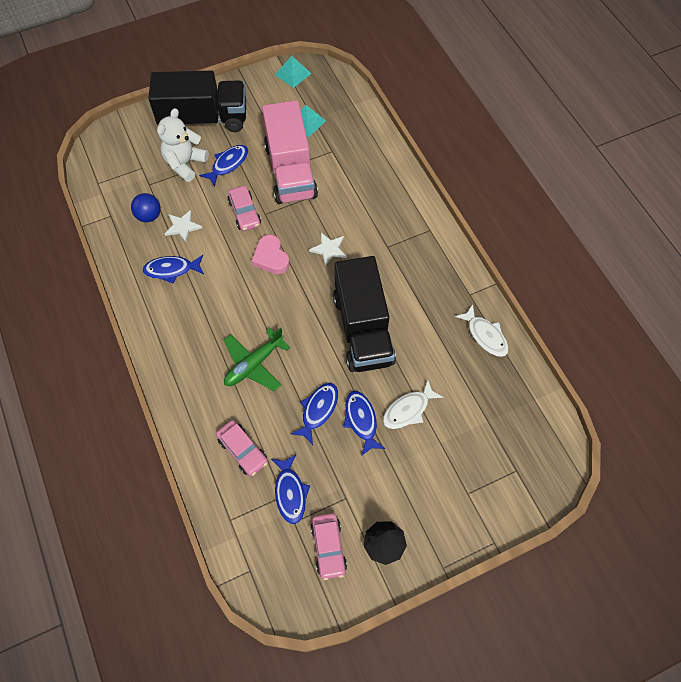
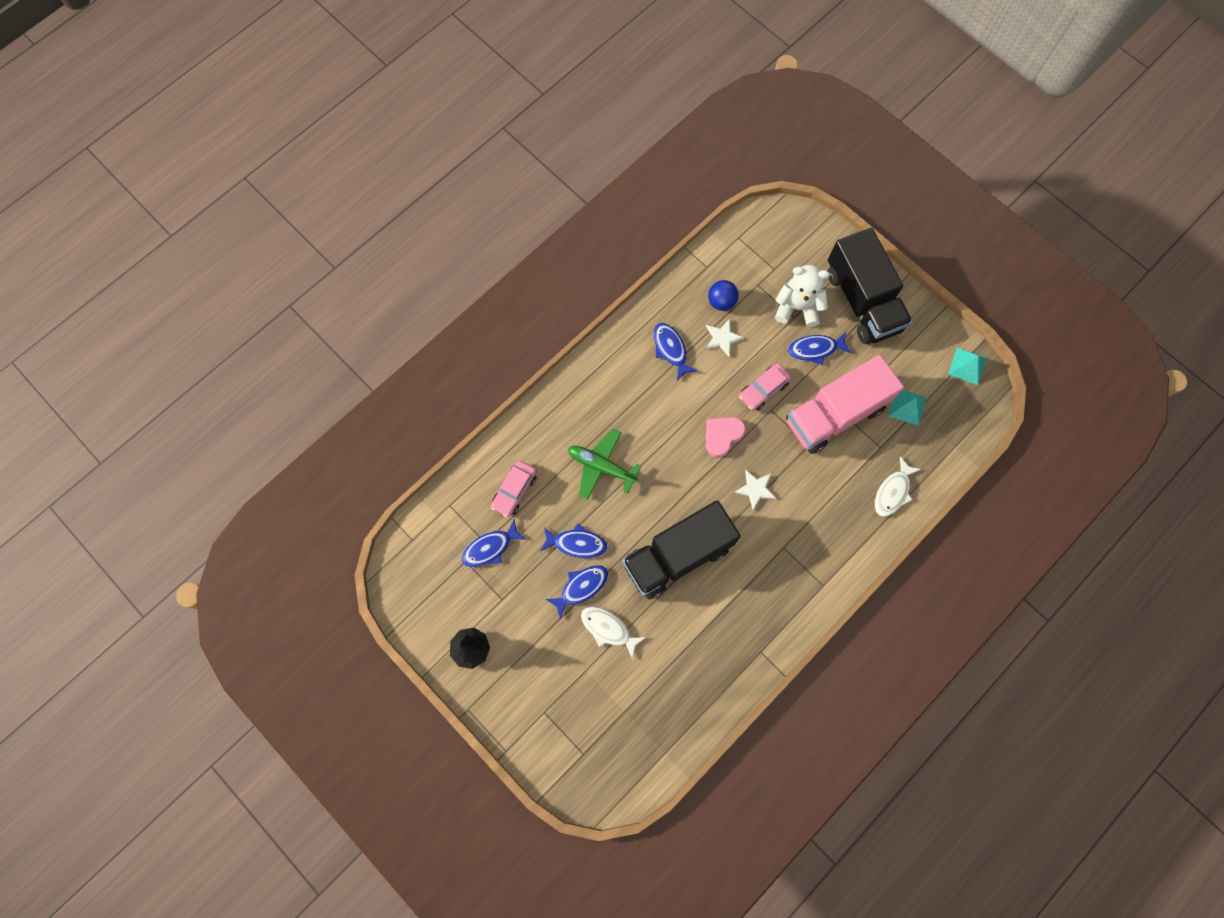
camera: 70 degrees right, 10 degrees up
(228, 164) = (815, 349): blue fish -> blue fish turned 150 degrees clockwise
(328, 547) = (453, 600): pink car -> none
(485, 335) = (718, 682): white fish -> white fish (893, 492)

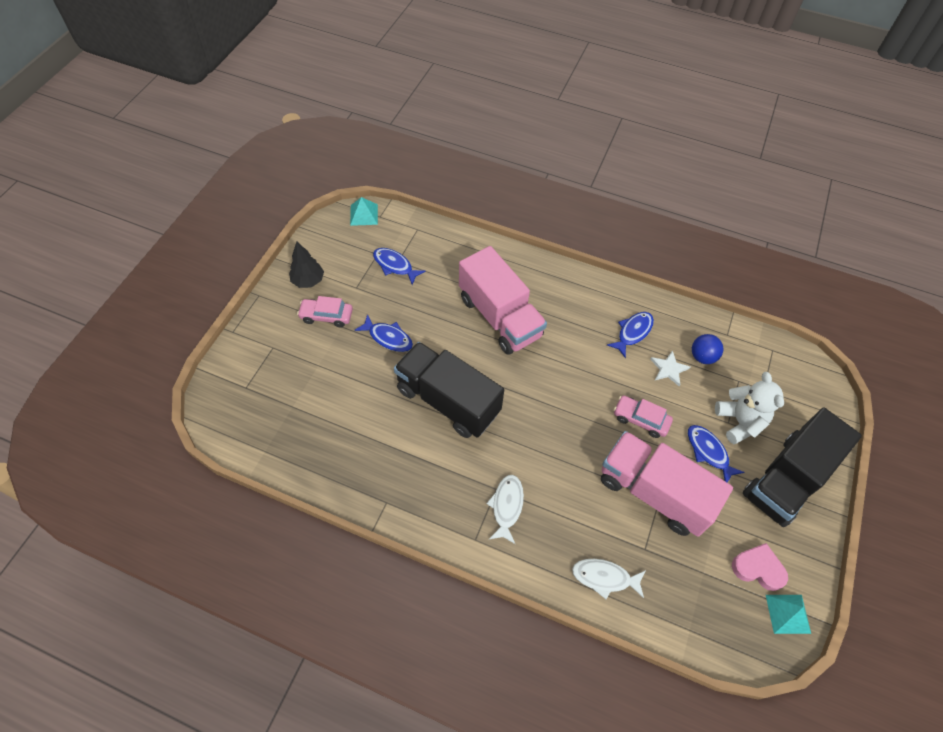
camera: 65 degrees right, 15 degrees down
(515, 491) = (449, 265): pink car -> pink car (326, 316)
(577, 543) = (424, 322): blue fish -> none
(601, 466) = (499, 317): green plane -> pink truck
(608, 629) = (360, 369): white fish -> white fish (507, 506)
(722, 436) = (576, 400): pink heart -> pink heart (758, 568)
(755, 489) = (541, 445): white star -> none
(907, 406) = (703, 562): turquoise pyramid -> turquoise pyramid (364, 214)

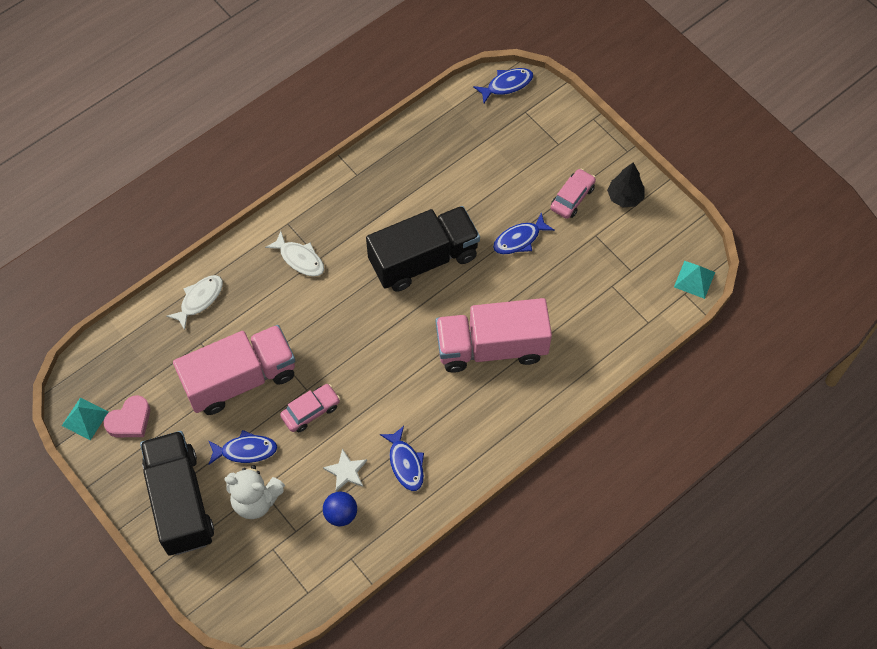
camera: 120 degrees right, 5 degrees up
(395, 265) = (607, 280): blue fish -> blue fish (507, 85)

